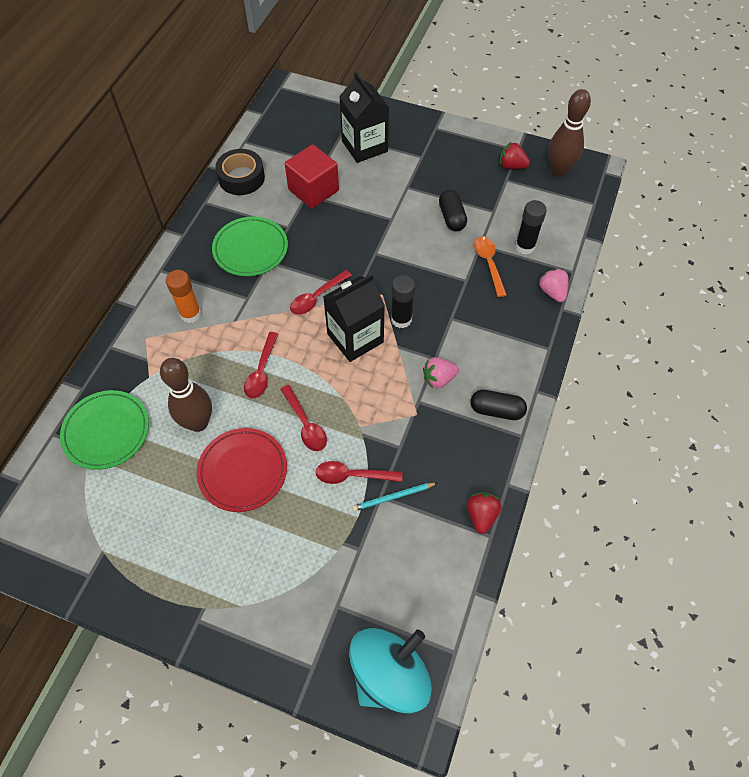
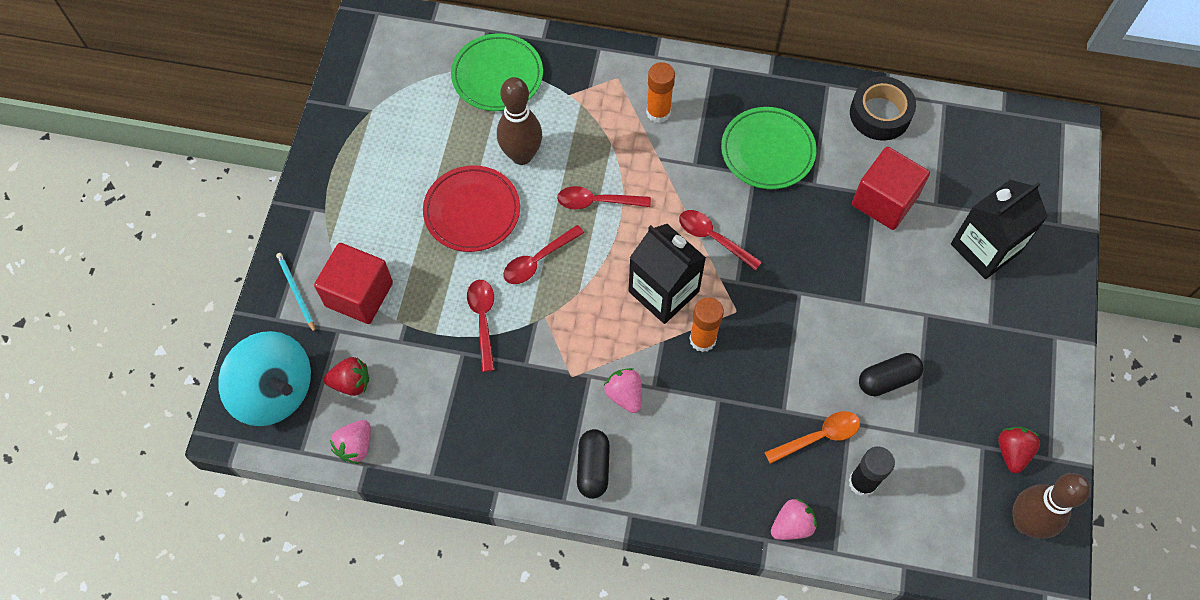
camera: 80 degrees right, 5 degrees up
(303, 582) = (359, 294): none -> red cube
(393, 497) = (463, 366): turquoise pencil -> turquoise pencil (296, 292)
(401, 319) = (702, 339): black glue stick -> orange glue stick
(455, 600) = (355, 446): none -> pink strawberry
(481, 515) = (454, 463): red strawberry -> red strawberry (351, 383)

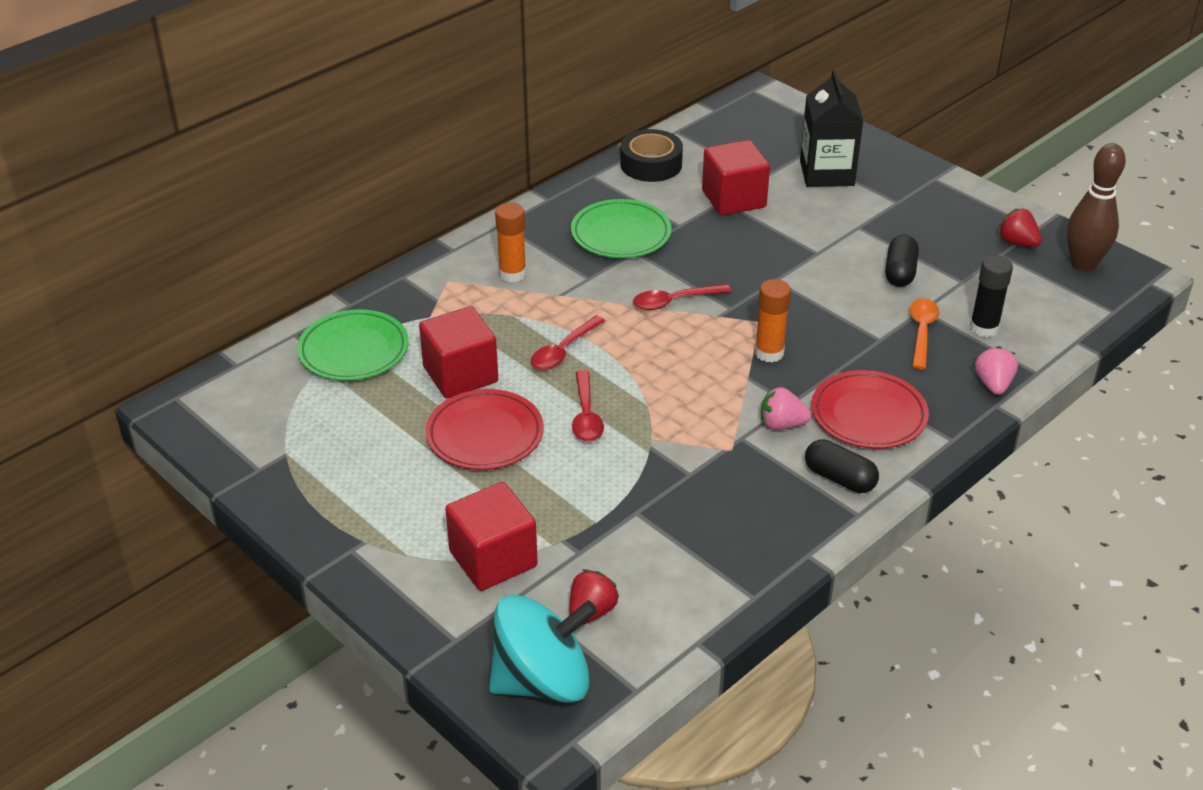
camera: 55 degrees left, 25 degrees down
(296, 292) = (439, 608): turquoise pencil -> none
(355, 446) = (669, 641): pink strawberry -> none
(483, 320) = (614, 481): red spoon -> none
(521, 155) = (460, 374): brown bowling pin -> red cube
(663, 291) = (698, 353): black carton -> none
(682, 450) = (868, 415): none -> red plate

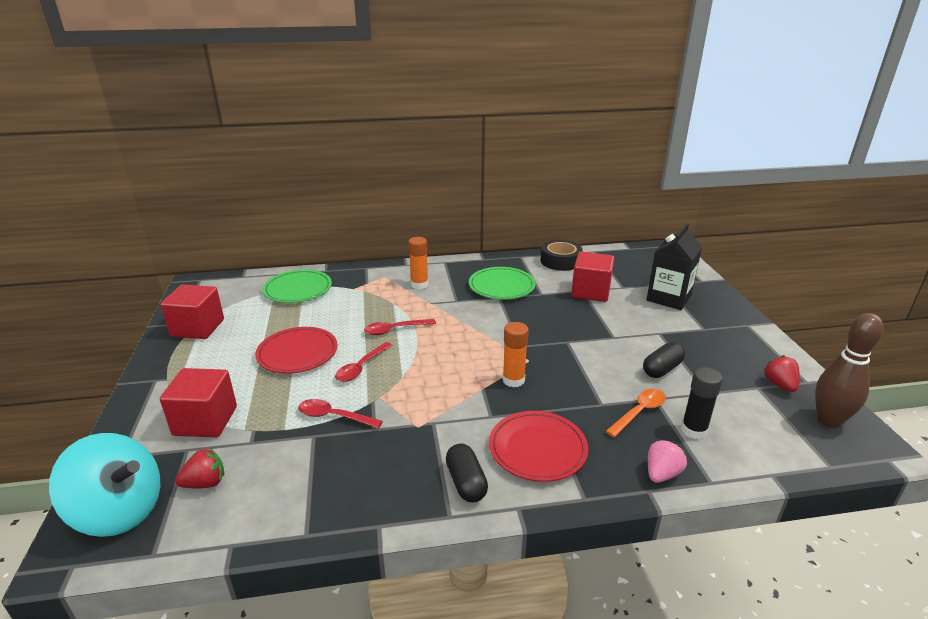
camera: 35 degrees right, 10 degrees down
(460, 374) = (328, 320): red cube -> red cube (198, 328)
(674, 301) = (489, 329): red spoon -> red spoon (334, 416)
(781, 424) = (469, 427): pink strawberry -> none

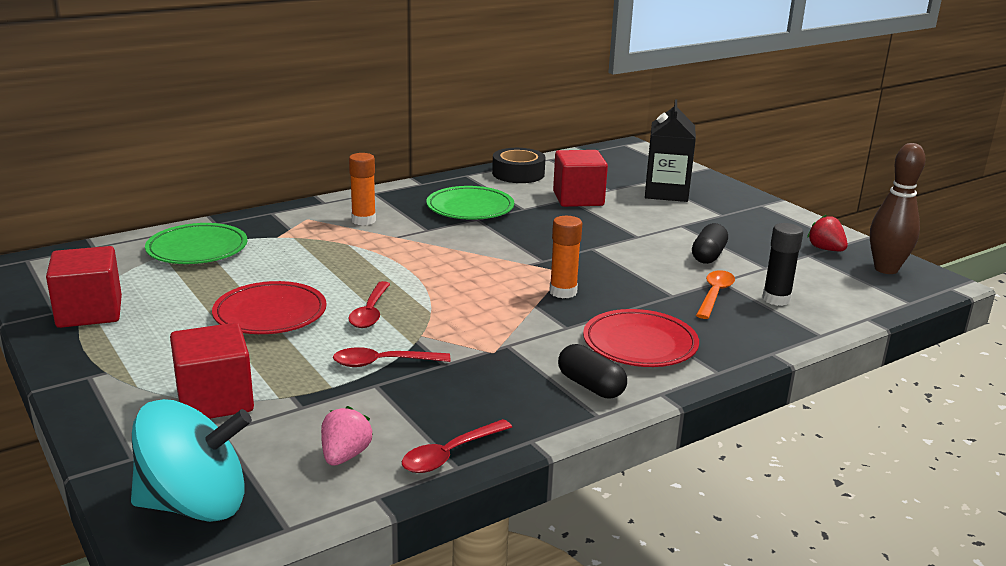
camera: 25 degrees left, 5 degrees down
(205, 483) = (283, 454): red strawberry -> none
(395, 330) = (377, 269): red spoon -> red spoon (450, 454)
(662, 474) = (773, 338): pink strawberry -> pink strawberry (345, 456)

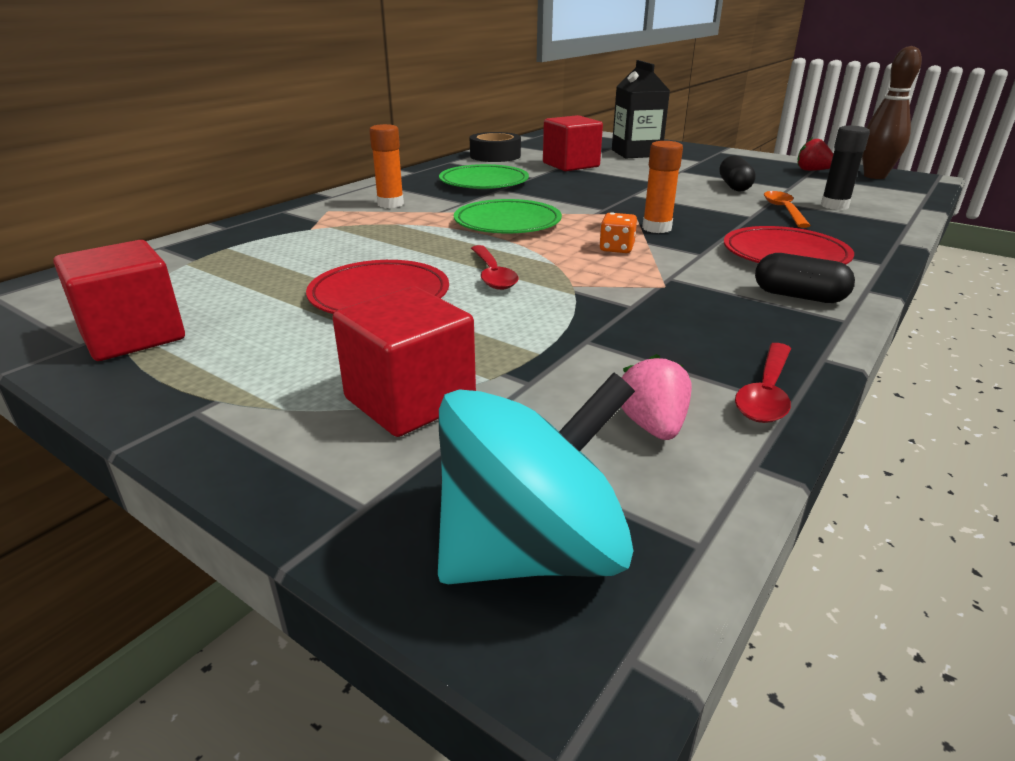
camera: 20 degrees left, 5 degrees up
(197, 249) = (225, 252): green plate -> green plate (507, 223)
(383, 363) = (567, 317): red spoon -> none
(500, 307) = (616, 248): none -> orange dice

